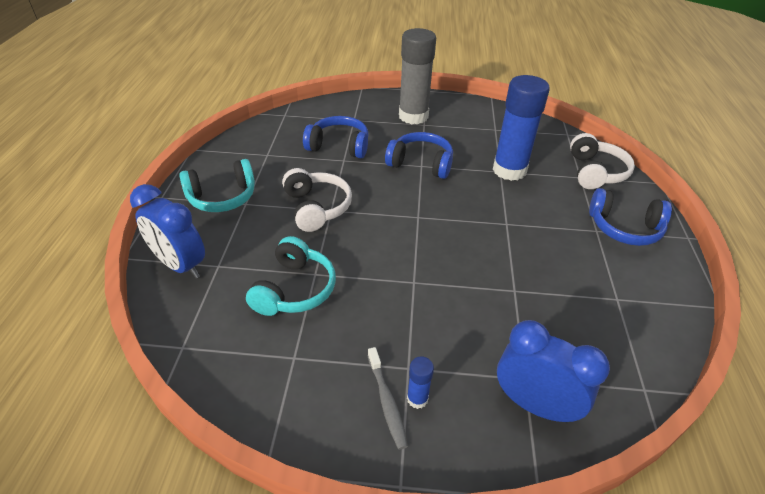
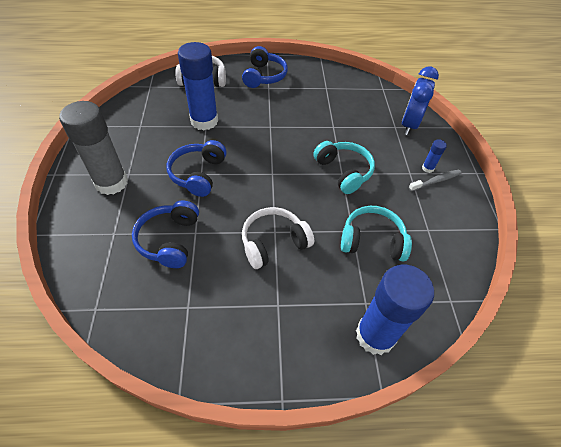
camera: 100 degrees left, 10 degrees up
(180, 265) = (375, 335): blue clock -> blue glue stick
(222, 197) = (272, 331): turquoise headphones -> turquoise headphones (343, 171)

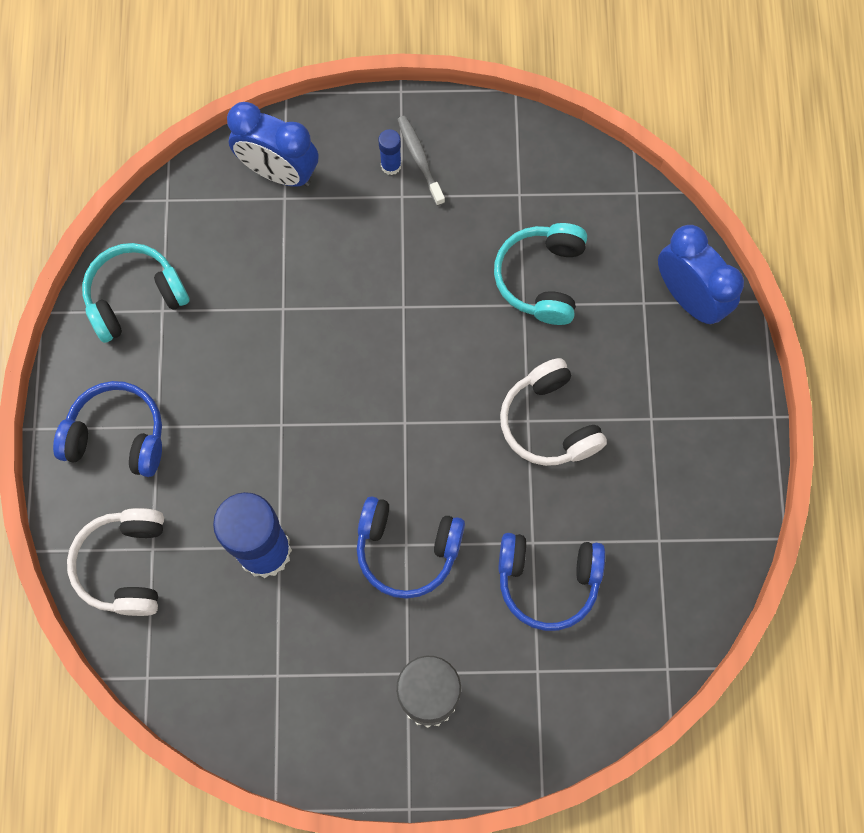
camera: 85 degrees left, 20 degrees up
(343, 171) = (399, 303): turquoise headphones -> turquoise headphones (135, 297)
(375, 335) = (688, 297): blue glue stick -> blue clock

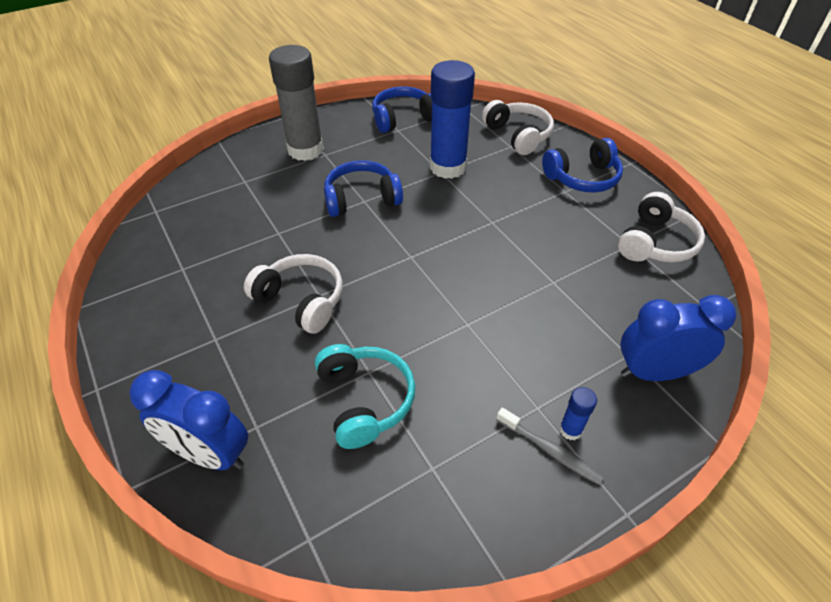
camera: 150 degrees right, 25 degrees down
(135, 297) = (655, 243): turquoise headphones -> white headphones
(547, 580) = (257, 219): blue headphones -> blue headphones (403, 118)

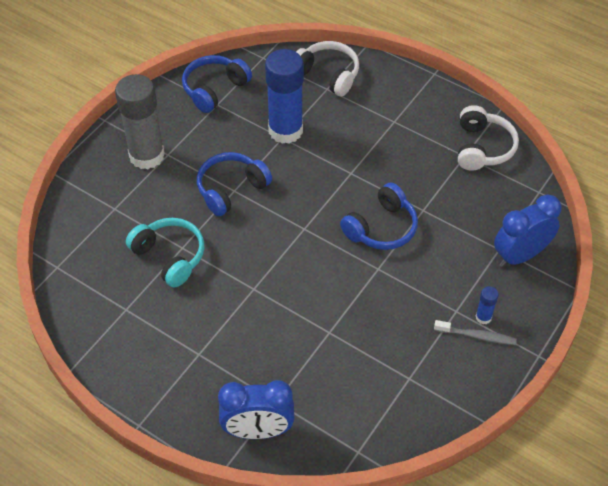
camera: 25 degrees left, 5 degrees up
(301, 300) = (243, 298): white headphones -> none
(365, 400) = (339, 353): turquoise headphones -> turquoise headphones (170, 256)
(582, 178) = (402, 103): blue headphones -> blue headphones (381, 228)

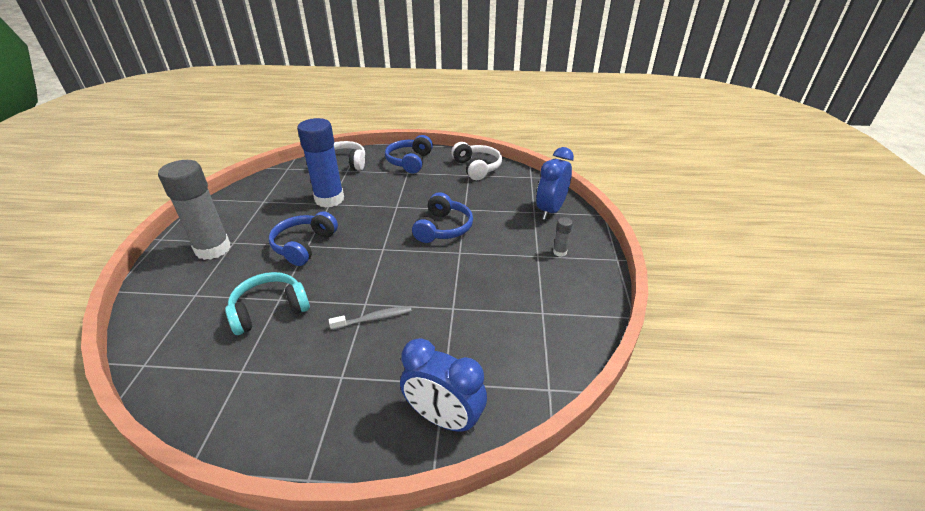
camera: 30 degrees left, 15 degrees down
(170, 256) = (270, 310): turquoise headphones -> turquoise headphones turned 45 degrees counterclockwise
(214, 89) = (256, 194): blue headphones -> blue headphones (410, 162)
(258, 431) = (444, 418): blue clock -> blue clock turned 60 degrees clockwise
(477, 336) = (566, 265): grey toothbrush -> grey toothbrush (374, 318)
(483, 317) = (559, 252): blue glue stick -> grey glue stick

